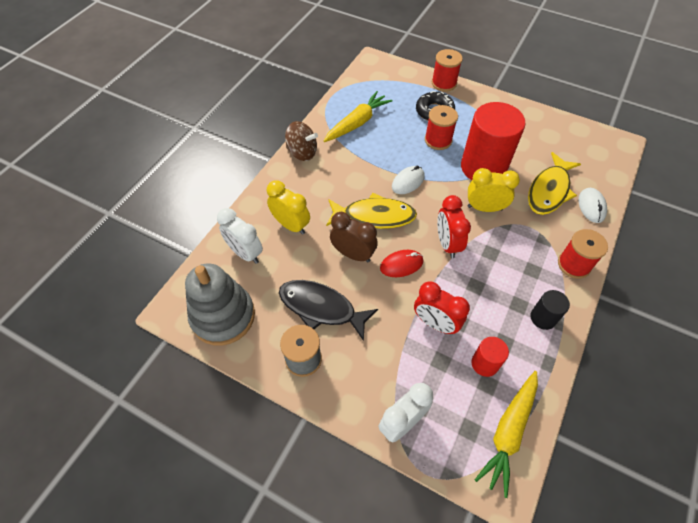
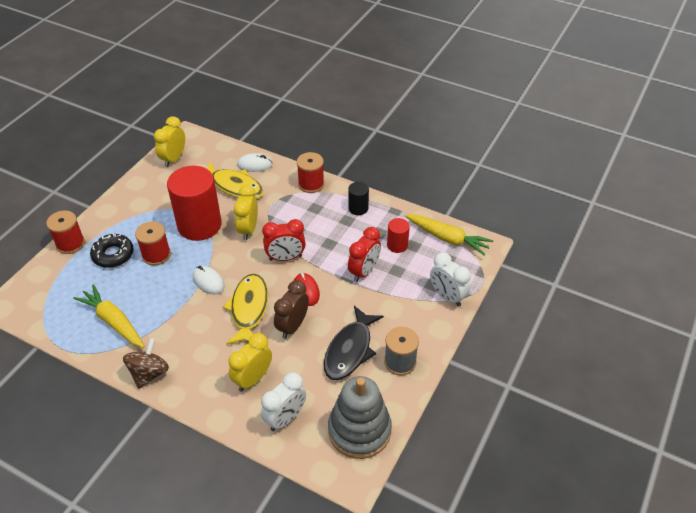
camera: 90 degrees left, 10 degrees down
(578, 136) = (173, 159): none -> yellow clock

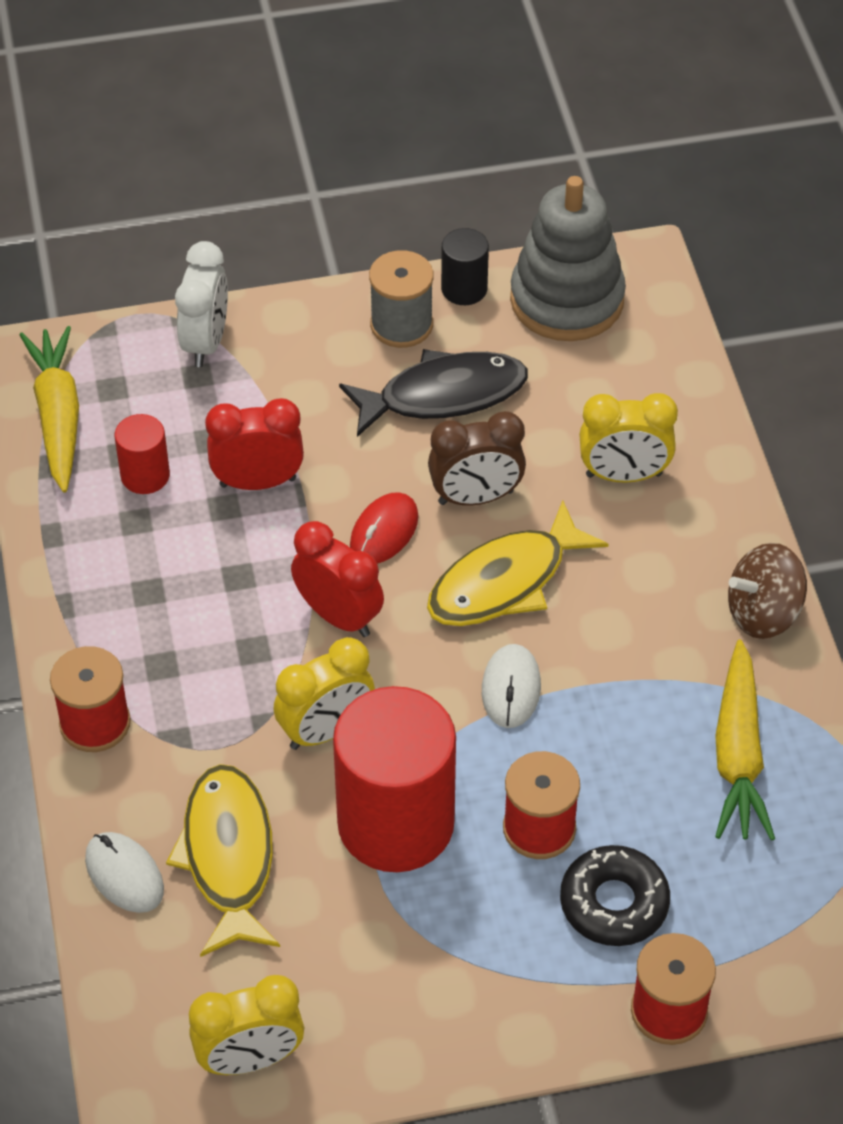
camera: 130 degrees left, 5 degrees up
(285, 418) = (641, 390): white clock -> none
(358, 208) = (97, 595): black cylinder -> black cylinder (464, 289)

